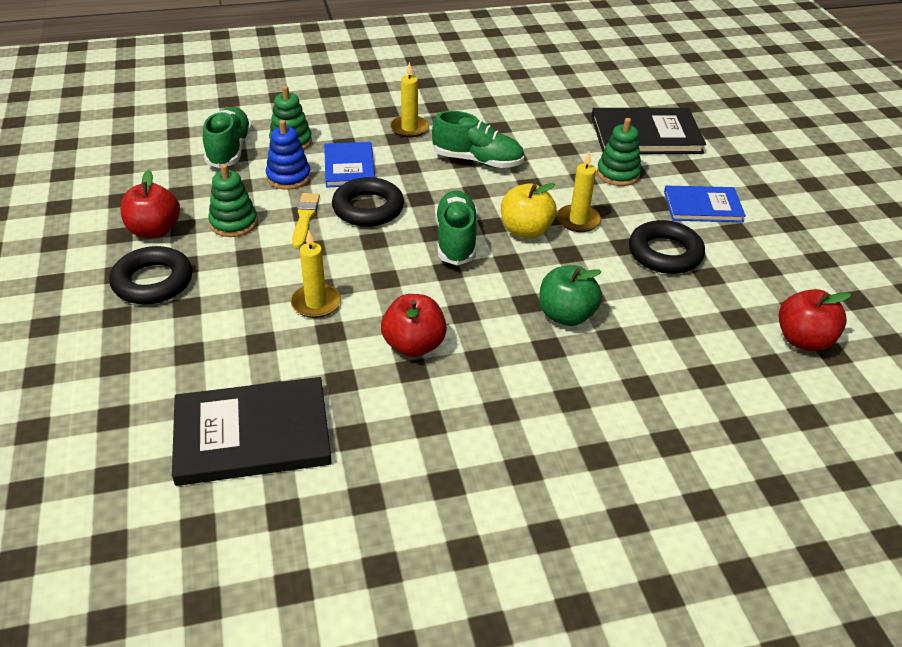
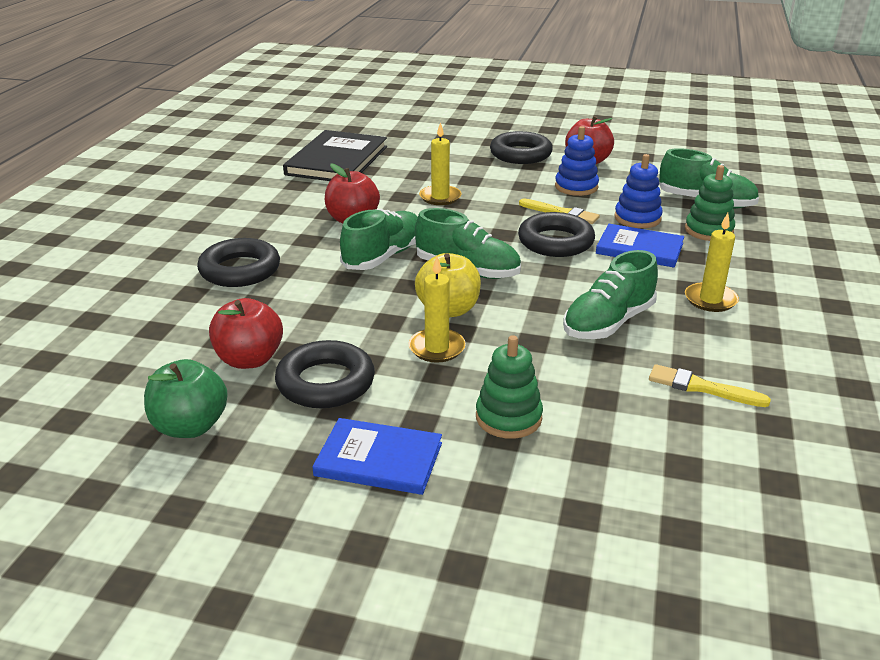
camera: 120 degrees right, 10 degrees down
(233, 223) = (576, 187): green stacking toy -> blue stacking toy
(472, 294) = (384, 256): none -> green shoe
(520, 119) = (701, 387): none -> yellow brush
(566, 315) = (307, 289): green apple -> green apple (190, 426)
(575, 375) = (240, 270): none -> black ring
(646, 135) = (599, 495): black book -> none
(703, 206) = (379, 459): blue book -> blue book turned 75 degrees clockwise
(803, 340) = (106, 410): red apple -> red apple (249, 359)

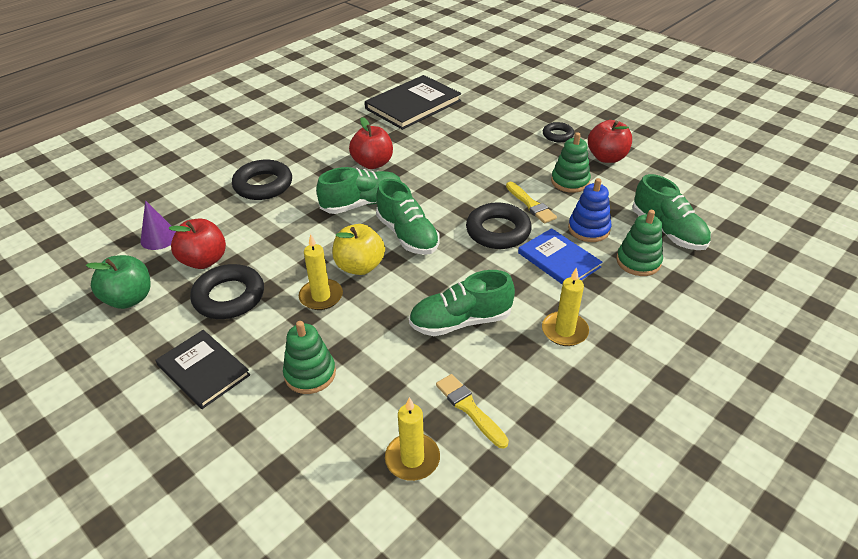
camera: 30 degrees right, 10 degrees up
(158, 356) = (159, 238): none -> purple cone
(379, 459) = (203, 370): blue book -> black book
(440, 197) = (453, 161): yellow candle -> yellow candle (412, 459)
(520, 154) = (557, 135): black ring -> black ring, size x0.58
(576, 187) = (570, 181): blue stacking toy -> green stacking toy

